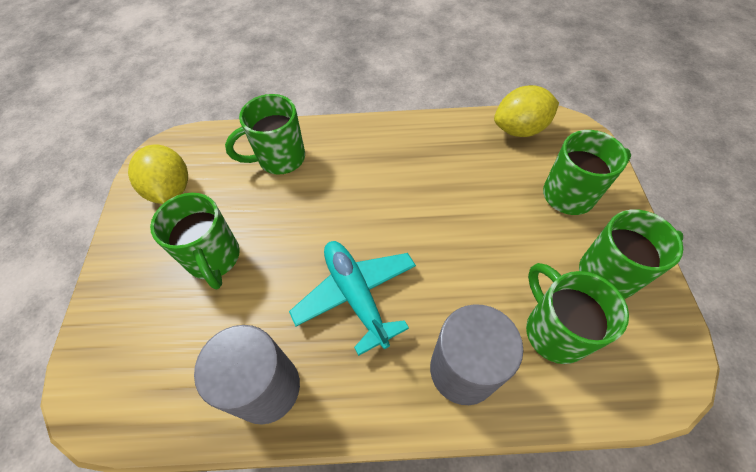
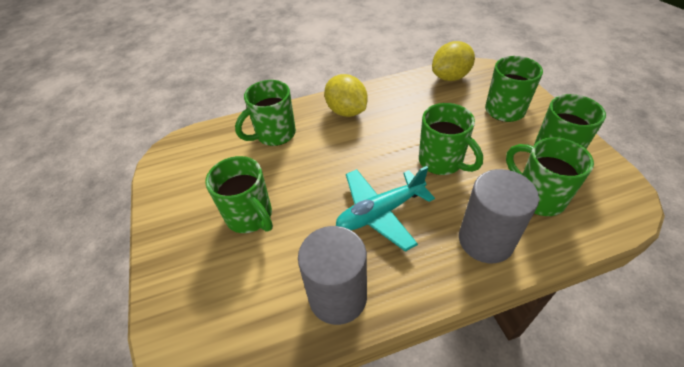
camera: 15 degrees left, 10 degrees down
(171, 190) = (189, 177): yellow lemon -> yellow lemon (346, 111)
(356, 295) = (380, 212): turquoise plane -> turquoise plane turned 75 degrees counterclockwise
(456, 248) = (442, 162): none -> green mug

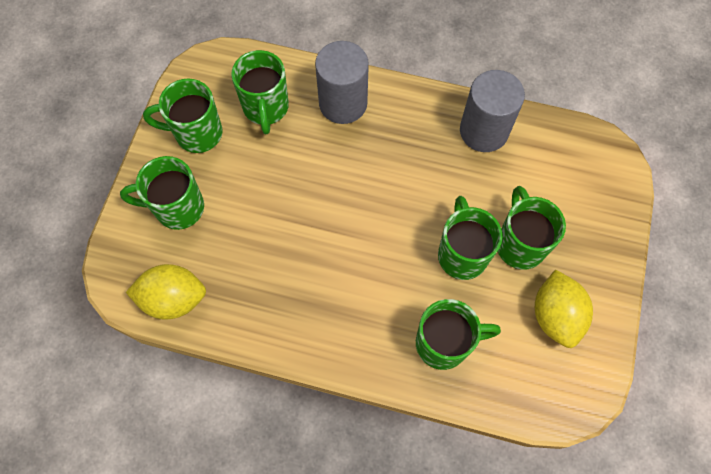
camera: 150 degrees left, 20 degrees up
(346, 111) = (339, 326): yellow lemon -> yellow lemon (555, 316)
(380, 212) = (403, 175): turquoise plane -> none
(442, 162) = (305, 189): green mug -> green mug (462, 254)

